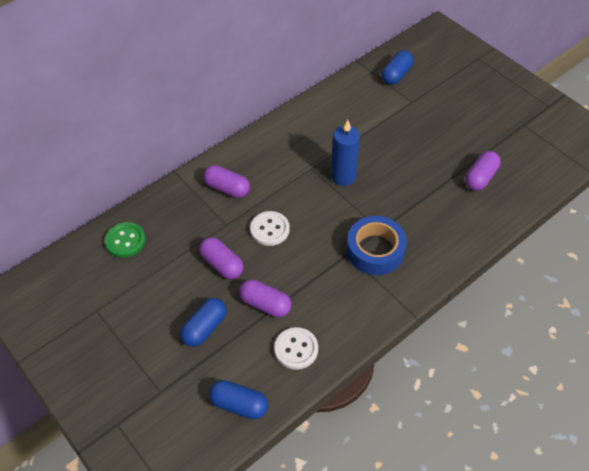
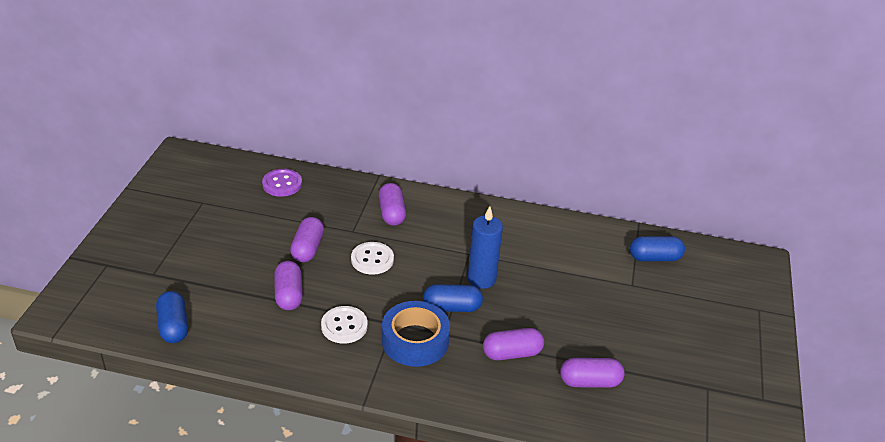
camera: 50 degrees right, 15 degrees down
(125, 241) = (282, 184): green button -> purple button
(205, 328) = (234, 269): blue capsule -> blue capsule (452, 307)
(296, 349) = (257, 336): white button -> white button (344, 326)
(427, 203) = (512, 353): none -> purple capsule

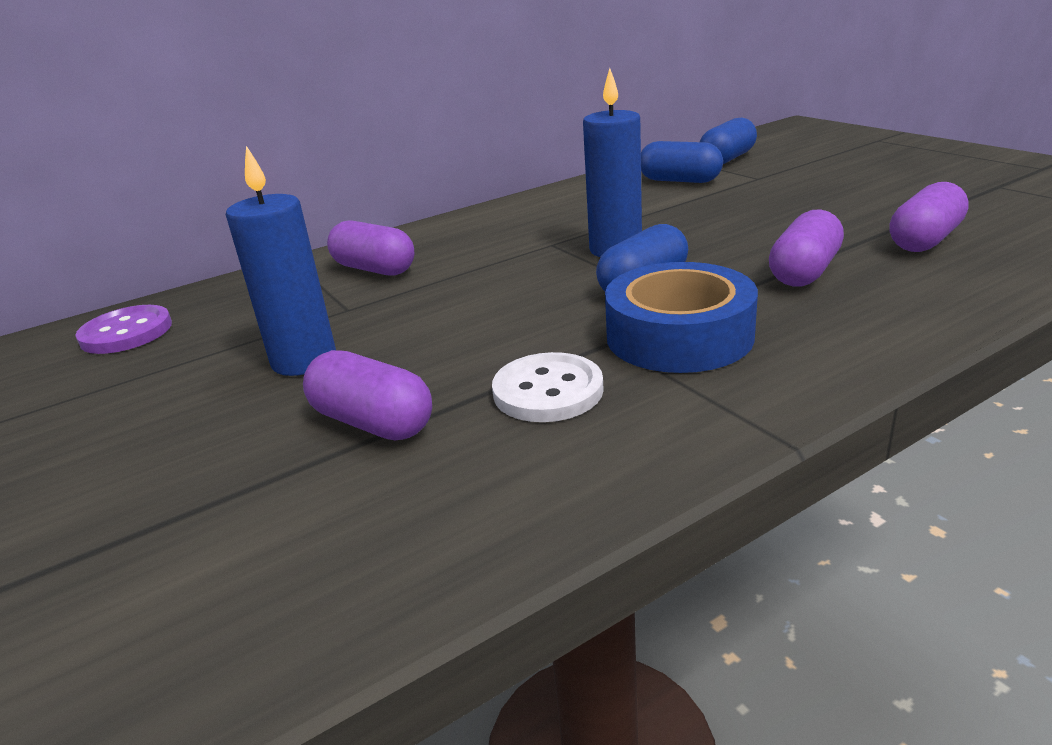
camera: 40 degrees left, 10 degrees down
(173, 326) = (168, 652): blue capsule -> blue capsule (679, 180)
(307, 248) = (304, 360): purple capsule -> blue candle
(372, 259) = (437, 313): white button -> none

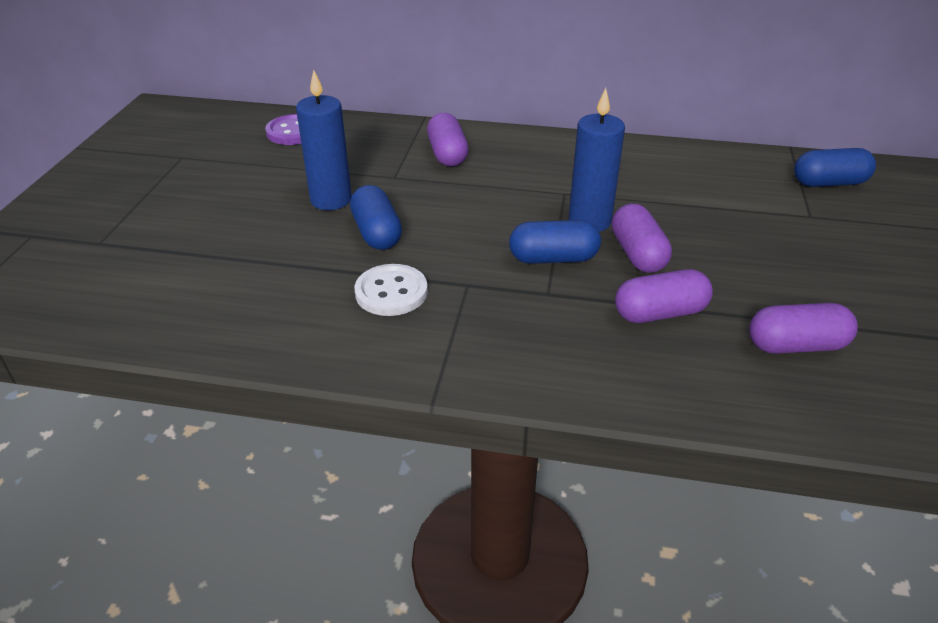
camera: 40 degrees right, 10 degrees up
(372, 422) = (304, 257): purple capsule -> purple capsule (637, 254)
(679, 180) = (748, 185): blue capsule -> blue capsule (377, 233)
(679, 336) = (504, 305): blue tape -> none

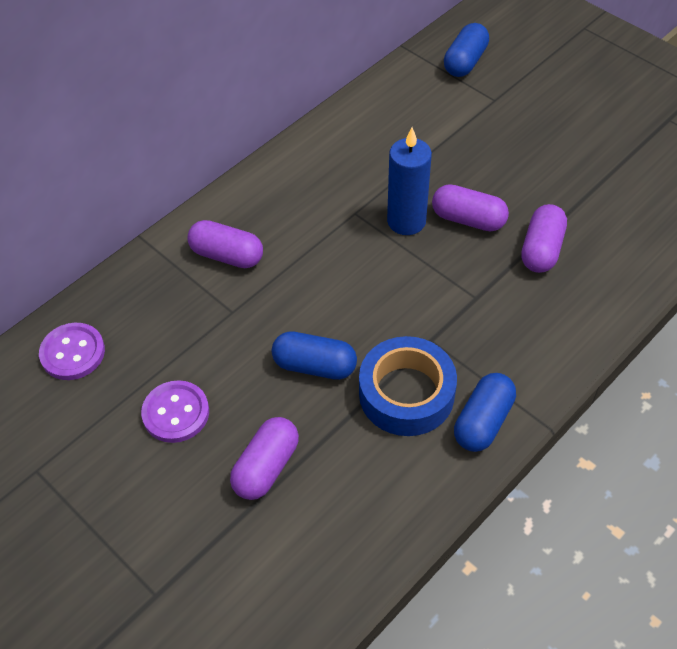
camera: 55 degrees left, 15 degrees up
(274, 189) = (176, 413): none -> purple button
(331, 200) = (233, 376): blue candle -> none
(391, 292) = (406, 394): white button -> blue tape
(553, 258) = (437, 270): blue capsule -> blue capsule (483, 421)
(796, 346) = (617, 204): purple capsule -> purple capsule (266, 467)

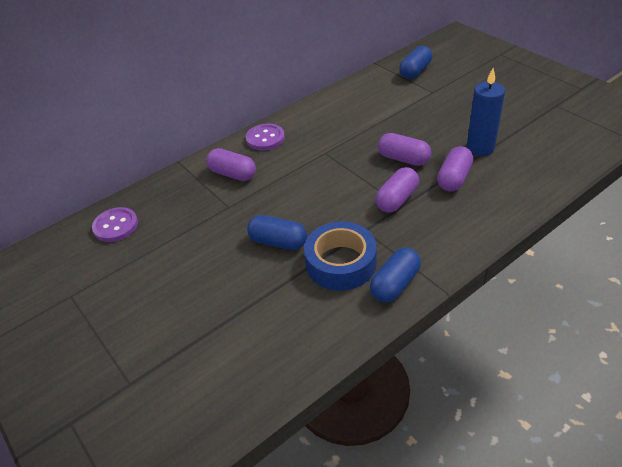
camera: 10 degrees right, 10 degrees down
(176, 413) = (175, 266): purple button -> purple button (265, 138)
(266, 467) = (230, 304): purple capsule -> purple capsule (397, 199)
(406, 221) = (359, 158): blue candle -> blue candle (480, 148)

